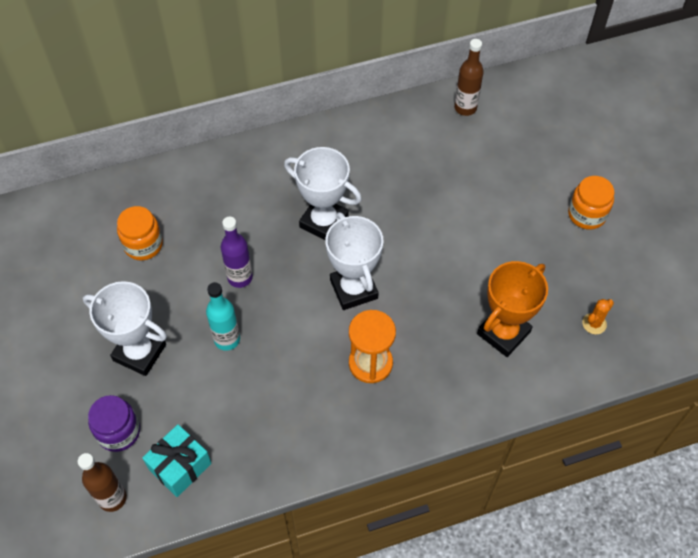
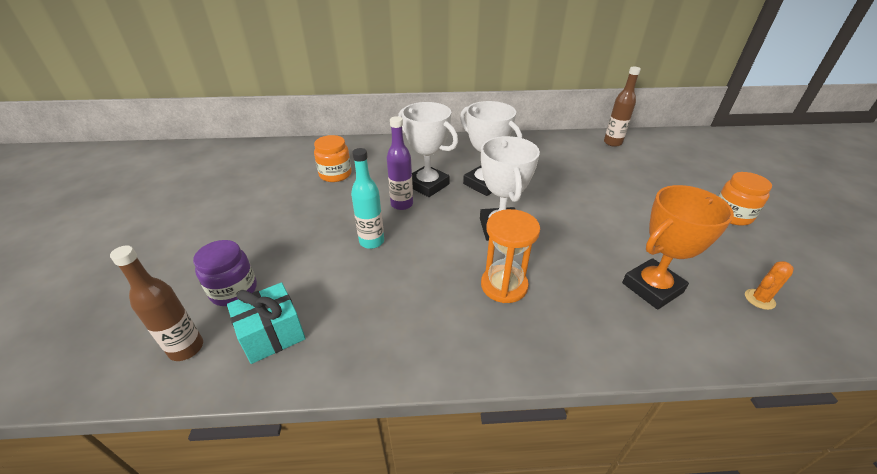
camera: 15 degrees right, 20 degrees down
(139, 352) = (291, 236): white trophy -> white trophy (427, 185)

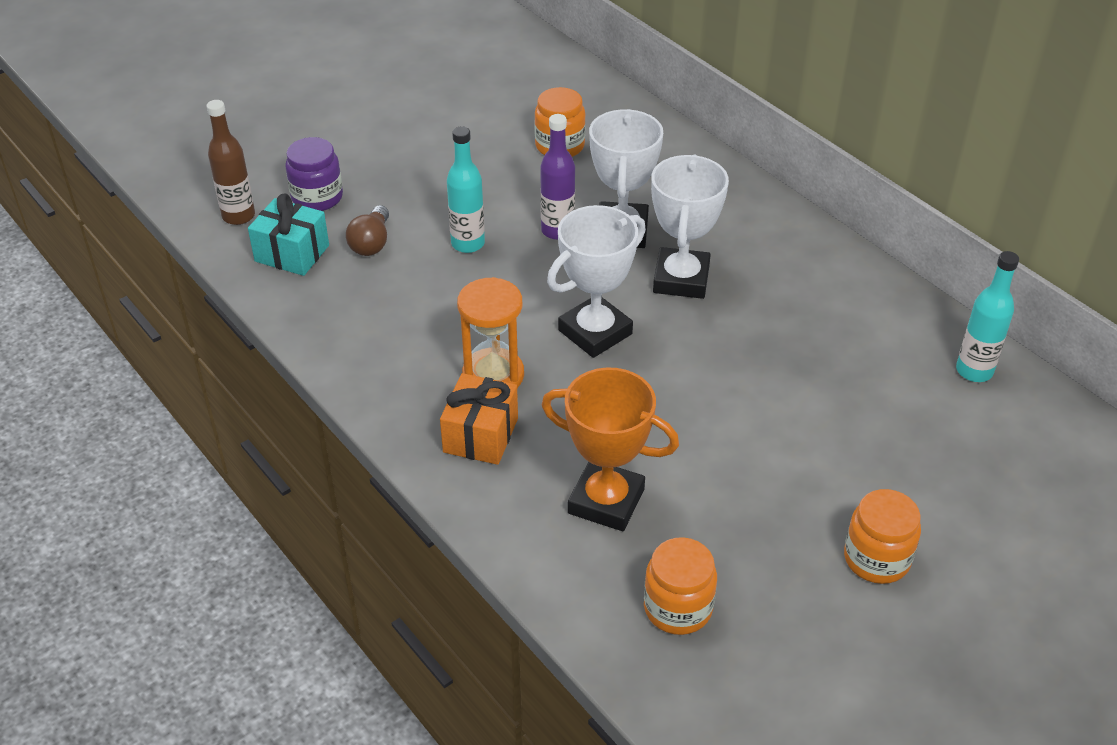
camera: 55 degrees right, 5 degrees up
(316, 284) = (371, 243): none -> brown light bulb
(558, 318) = (481, 435): none -> orange gift
(612, 143) = (974, 371): brown bottle -> turquoise bottle
(759, 299) = (678, 608): orange cactus -> orange jar

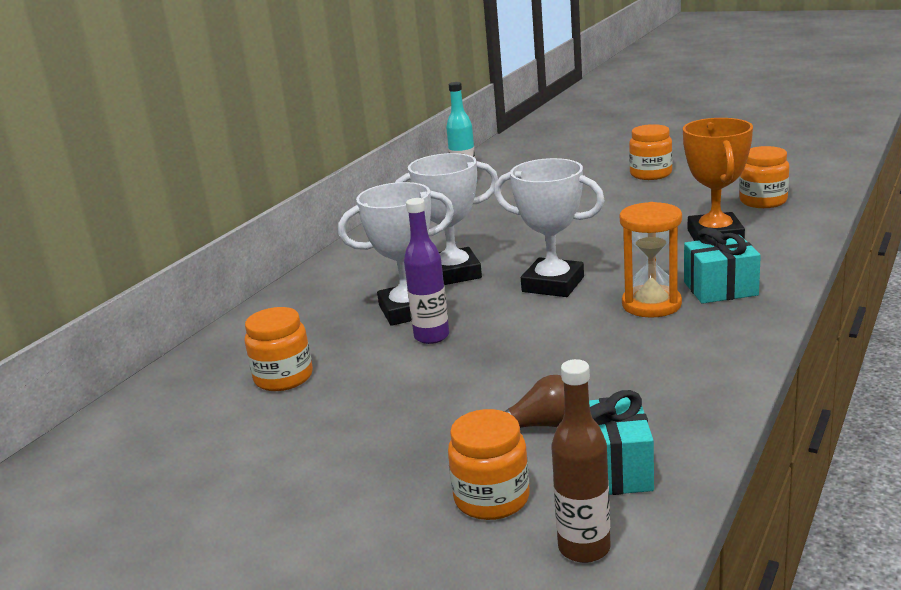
camera: 110 degrees left, 20 degrees down
(317, 197) = (492, 498): purple jar -> orange jar
(468, 244) = (491, 372): turquoise bottle -> none
(481, 435) = (720, 288): orange gift -> turquoise gift

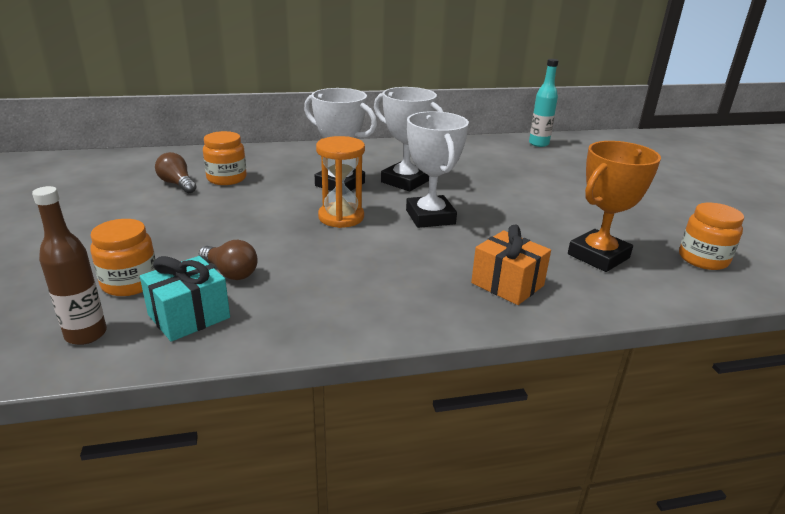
camera: 45 degrees right, 5 degrees up
(247, 417) = (177, 184): none -> brown light bulb
(431, 336) = (314, 201): purple bottle -> none
(650, 174) = (668, 198): orange jar -> none
(651, 304) = (444, 262): orange hourglass -> orange hourglass (341, 217)
(720, 288) = (507, 284): turquoise gift -> orange gift

